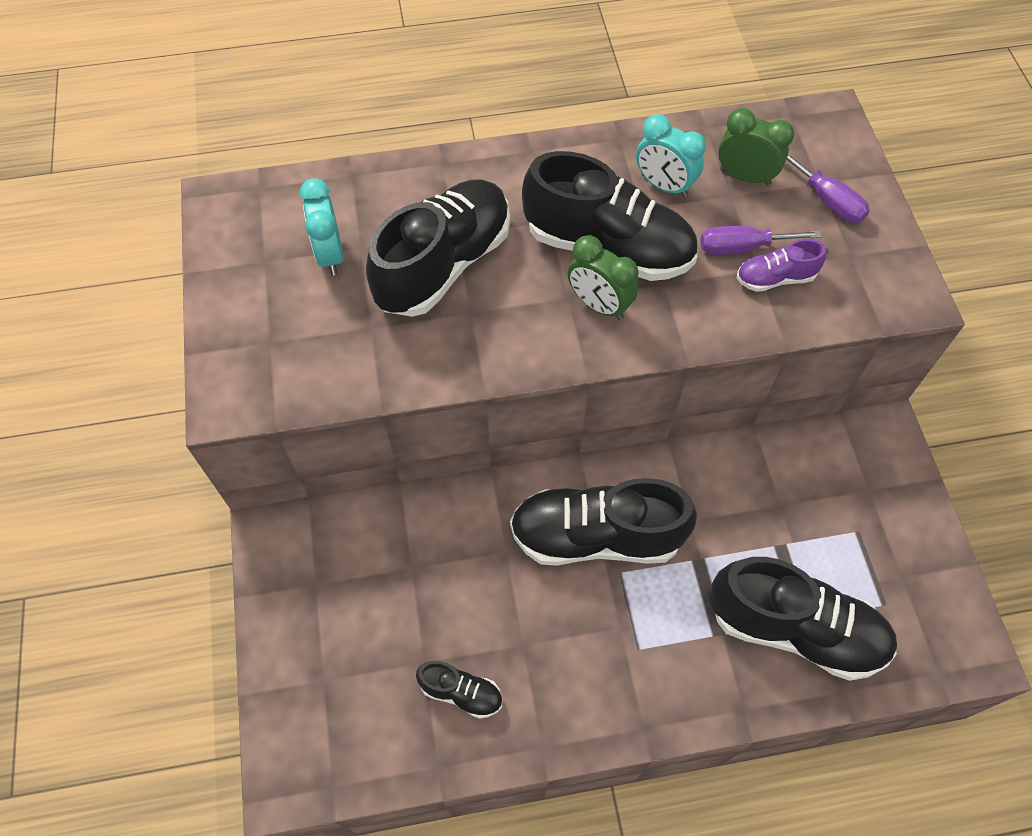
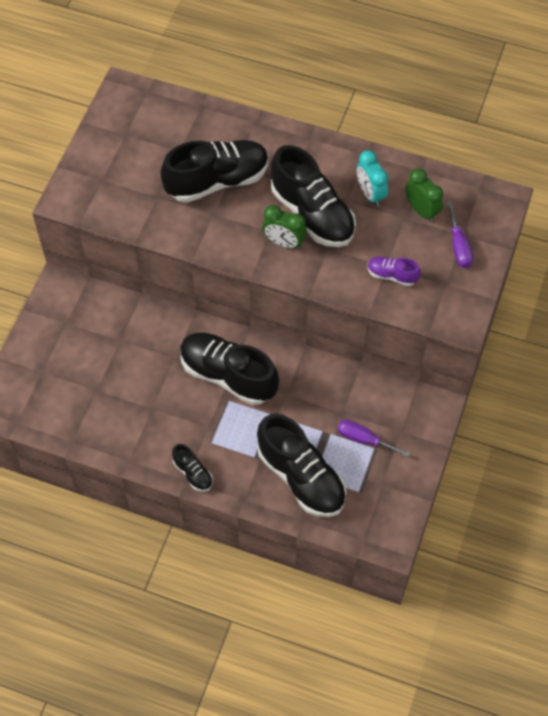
camera: 30 degrees right, 0 degrees up
(330, 255) = (161, 147): turquoise clock -> none
(461, 692) = (106, 414): black shoe -> black shoe (193, 473)
(599, 305) = (284, 243): green clock -> green clock turned 45 degrees counterclockwise
(742, 247) = (387, 250): purple screwdriver -> purple screwdriver (364, 439)

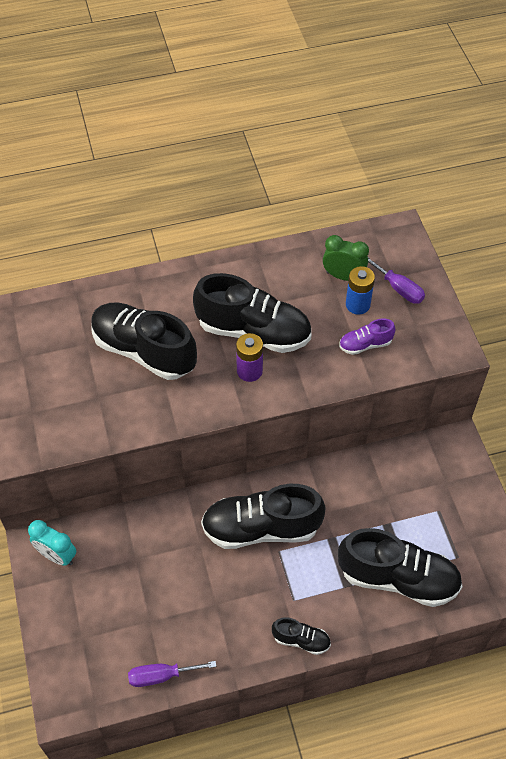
camera: 35 degrees left, 5 degrees down
(217, 181) = (144, 351): black shoe -> black shoe turned 90 degrees counterclockwise
(284, 243) = (249, 371): green clock -> purple battery
(364, 439) = (422, 509): purple screwdriver -> purple screwdriver (161, 676)
(370, 194) = (289, 286): turquoise clock -> turquoise clock (57, 556)
(413, 240) = (357, 305): none -> blue battery

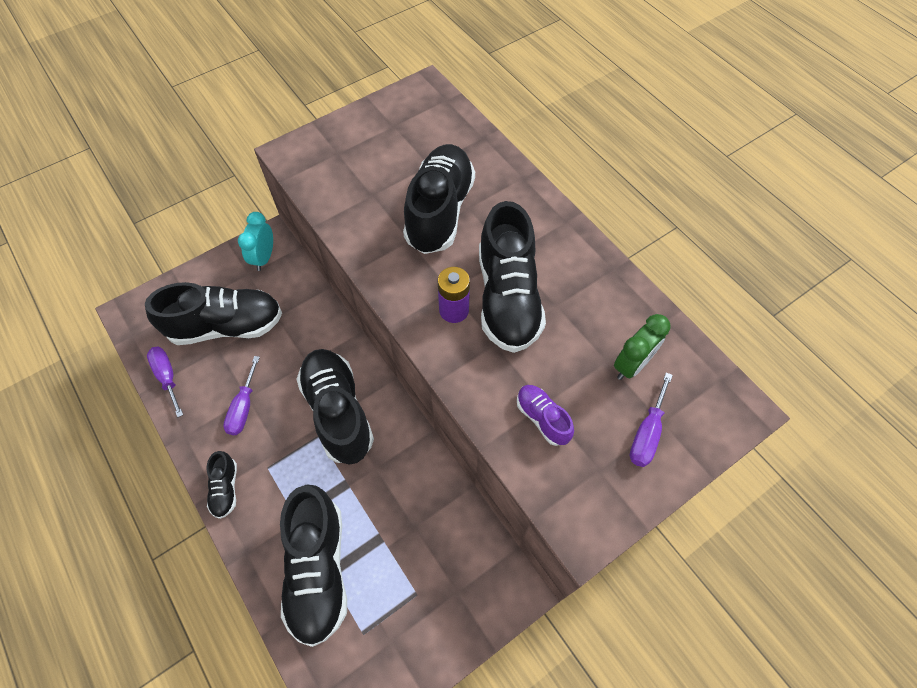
camera: 70 degrees right, 5 degrees up
(125, 608) = (226, 326): none -> black shoe
(225, 609) = (243, 407): none -> purple screwdriver
(343, 276) = (631, 365): green clock -> green clock turned 45 degrees clockwise
(357, 305) = (597, 393): blue battery -> none

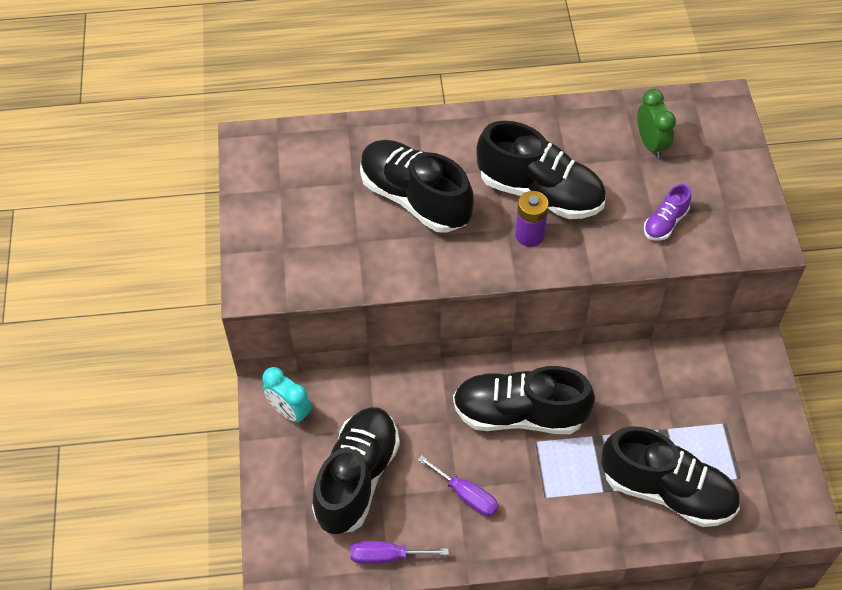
camera: 60 degrees left, 5 degrees down
(225, 489) = (547, 541): black shoe -> none
(542, 418) = (665, 223): purple shoe -> purple shoe turned 45 degrees counterclockwise
(647, 433) = (712, 165): purple screwdriver -> none

